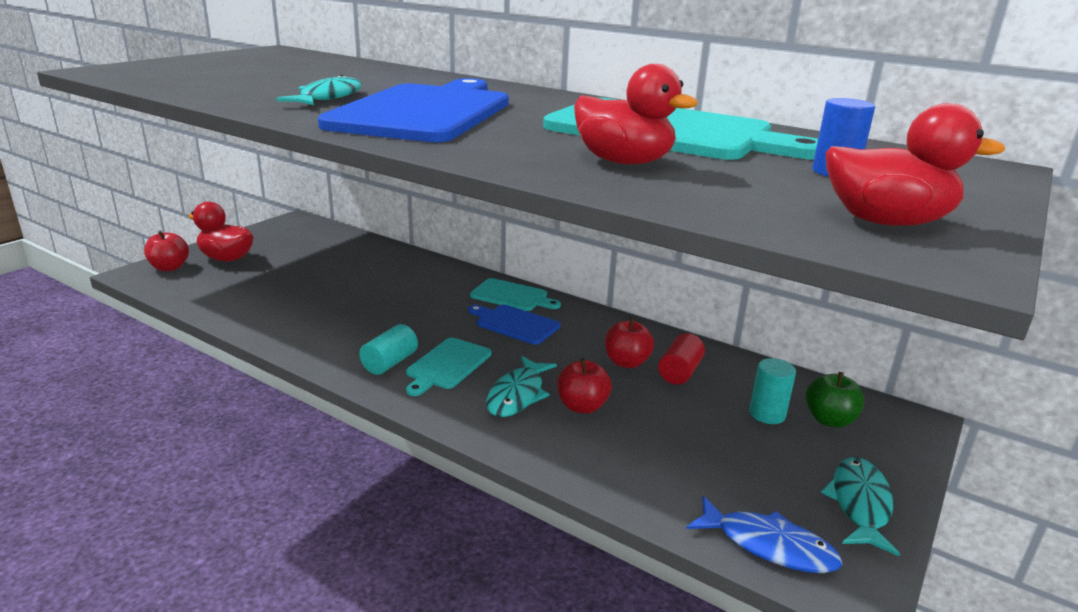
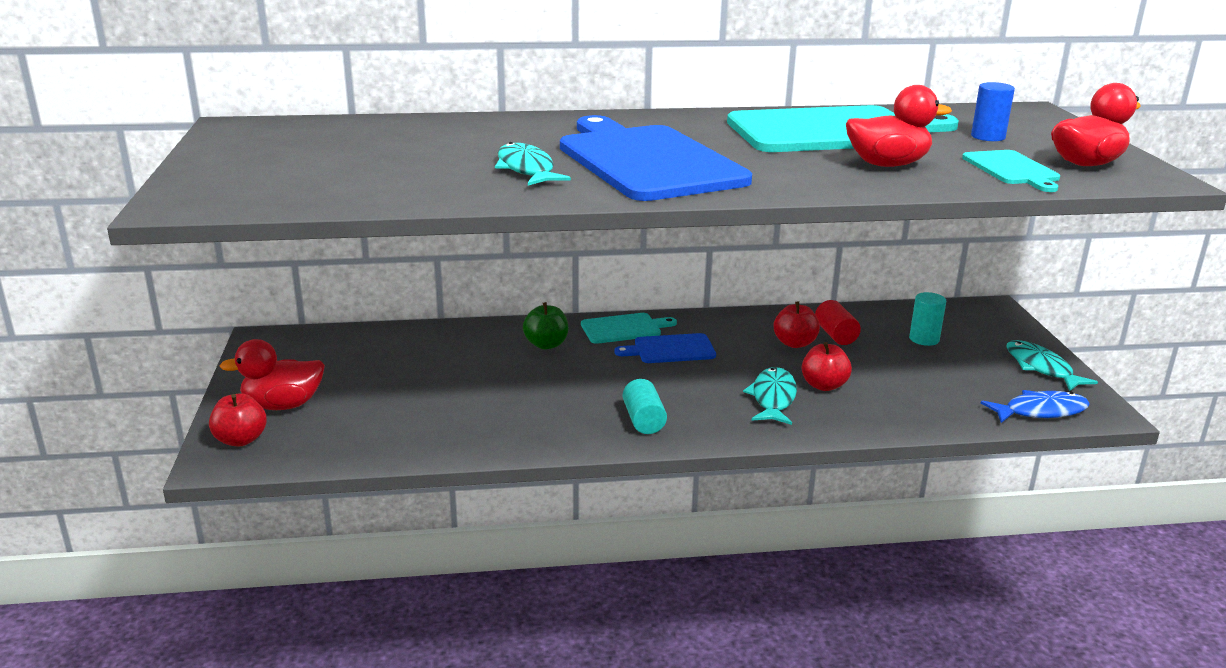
camera: 40 degrees left, 0 degrees up
(447, 365) = (687, 402): turquoise cutting board -> turquoise cutting board (1012, 169)
(517, 395) = (773, 398): turquoise fish -> turquoise fish turned 150 degrees counterclockwise
(829, 420) = (957, 327): green apple -> green apple (546, 344)

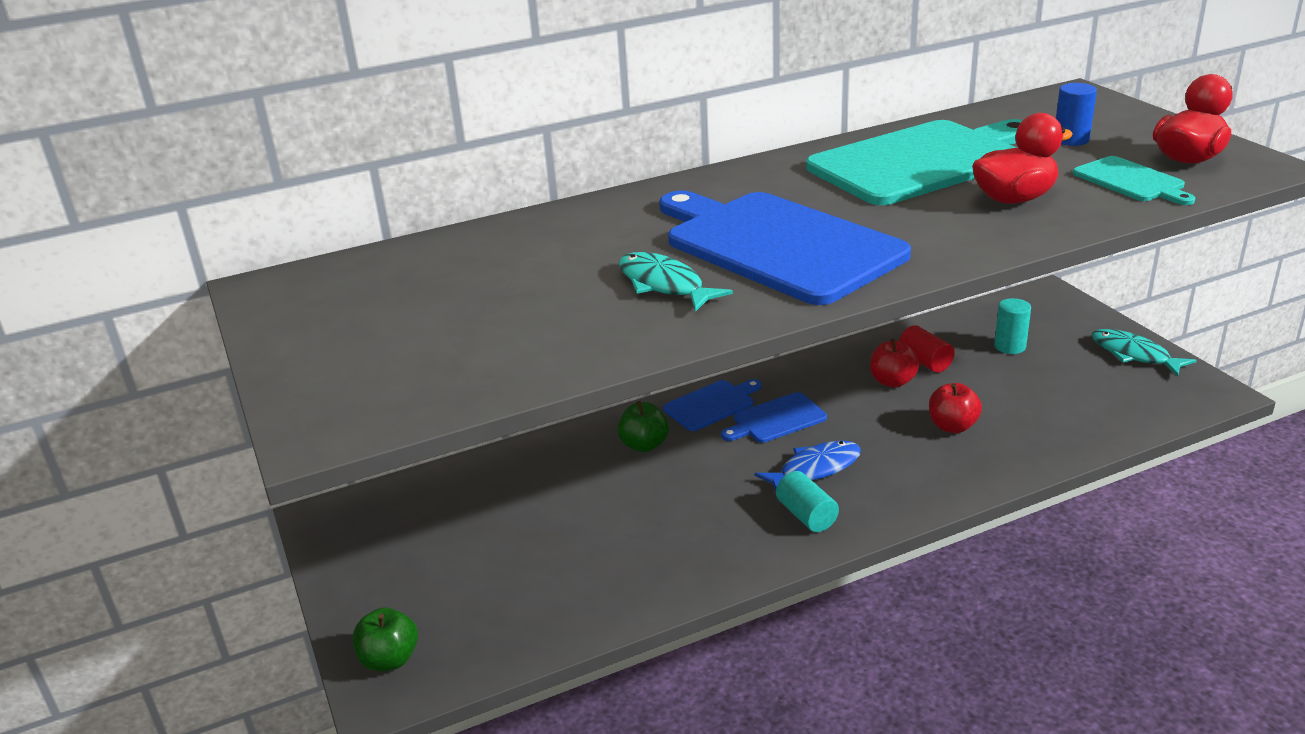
camera: 15 degrees left, 5 degrees up
(241, 440) = (389, 660): red apple -> green apple
(283, 405) = (406, 600): red duck -> none
(624, 328) = (712, 404): turquoise cutting board -> blue cutting board
(773, 398) = (914, 454): turquoise fish -> none
(1040, 411) = (1164, 406): blue fish -> blue fish (815, 469)

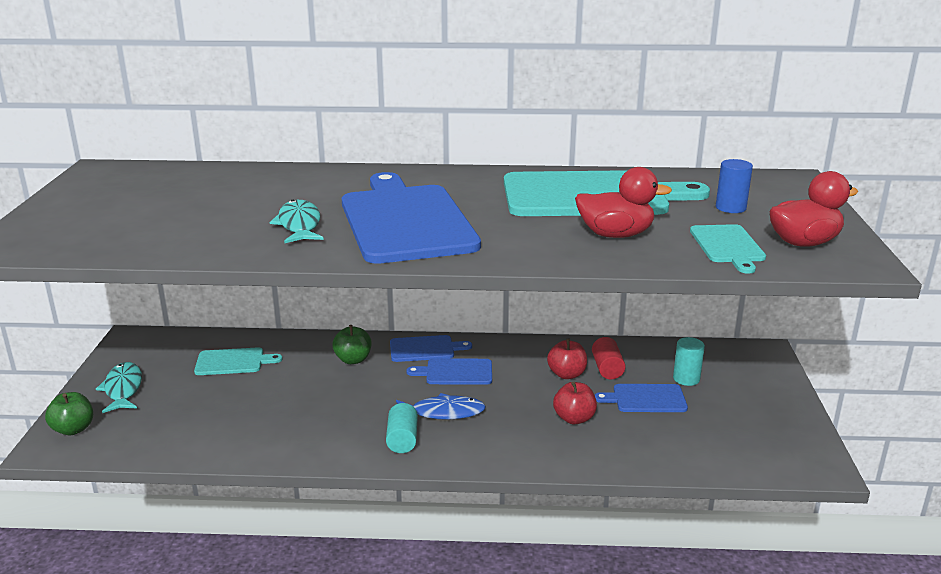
camera: 25 degrees right, 5 degrees down
(499, 499) = (233, 362): none -> turquoise cutting board
(996, 380) = (646, 399): none -> blue cutting board
(1134, 355) = (783, 416): turquoise fish -> turquoise fish (123, 389)

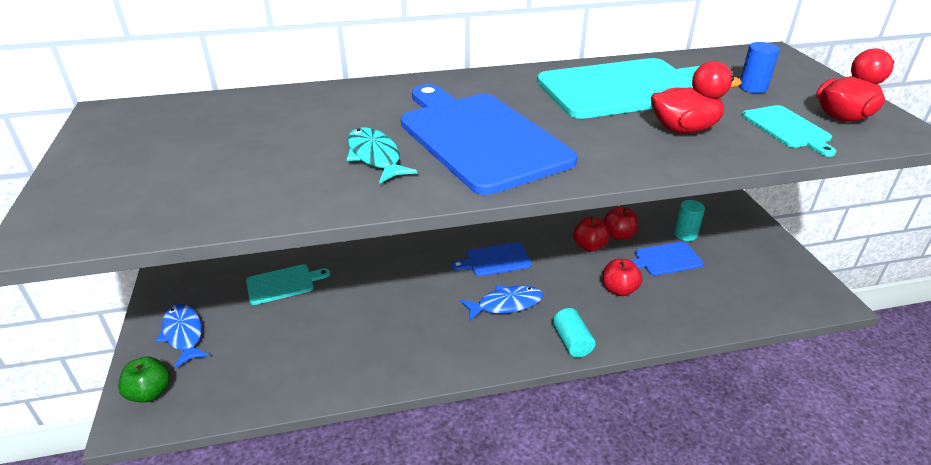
camera: 15 degrees left, 10 degrees up
(123, 389) = (183, 334): turquoise fish -> blue fish
(353, 360) = (397, 262): green apple -> none
(402, 439) = (484, 340): turquoise cylinder -> turquoise cylinder (572, 342)
(425, 349) = (456, 240): blue cutting board -> none
(607, 369) = (618, 235): red cylinder -> red apple

